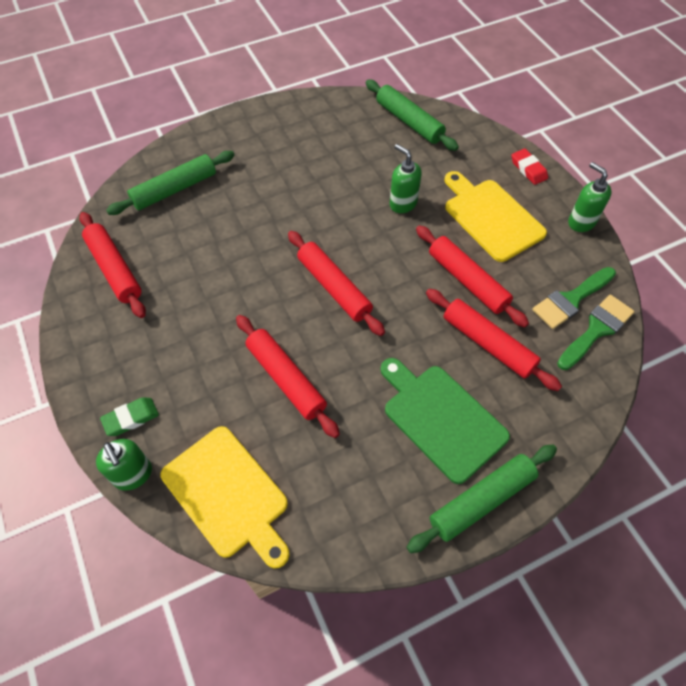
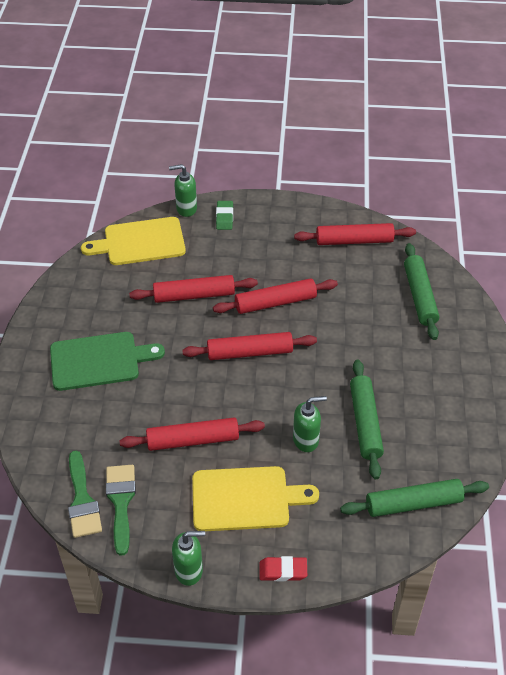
camera: 120 degrees right, 10 degrees down
(481, 500) = (32, 352): green rolling pin -> green rolling pin (365, 423)
(488, 344) = (129, 420): red rolling pin -> red rolling pin (275, 302)

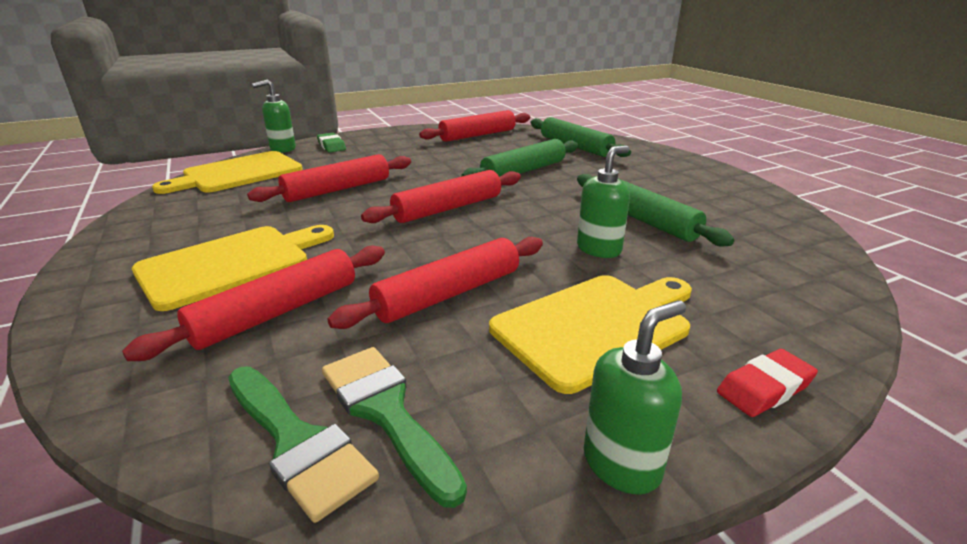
camera: 30 degrees left, 20 degrees down
(99, 361) = (231, 264): green cutting board -> yellow cutting board
(275, 302) = (440, 175): red rolling pin -> red rolling pin (277, 312)
(413, 503) = (791, 258): green rolling pin -> green rolling pin (523, 171)

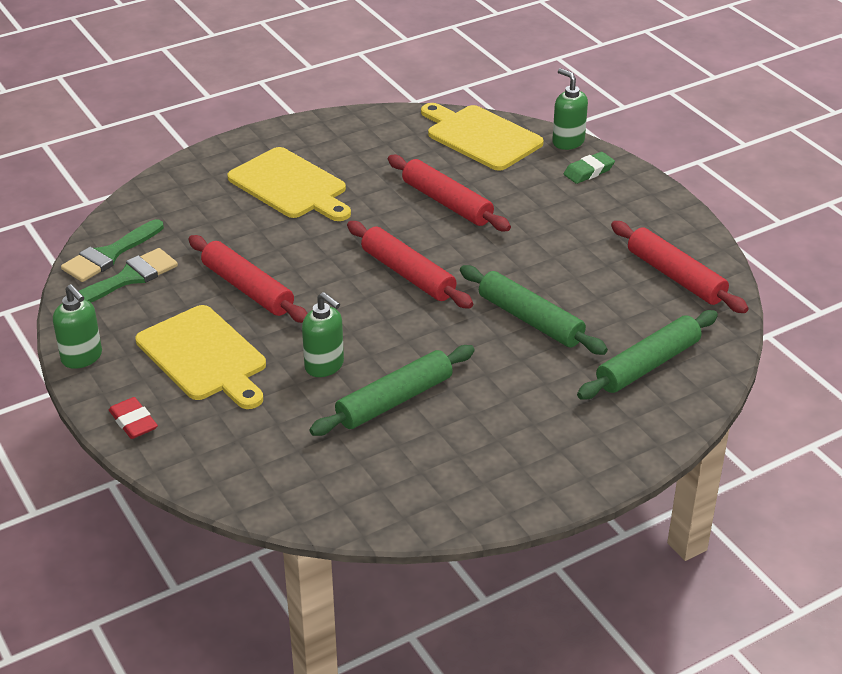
camera: 85 degrees right, 10 degrees up
(277, 312) = (225, 221): red rolling pin -> none

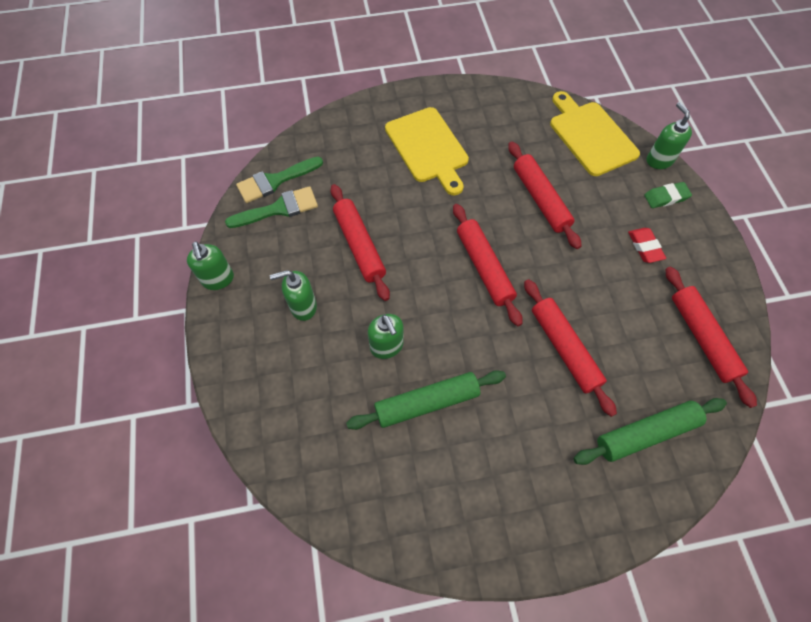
camera: 20 degrees right, 25 degrees up
(133, 422) = (229, 358): red eraser -> red eraser (645, 247)
(204, 356) = (303, 307): yellow cutting board -> green soap dispenser
(530, 320) = (564, 348): green rolling pin -> red rolling pin

